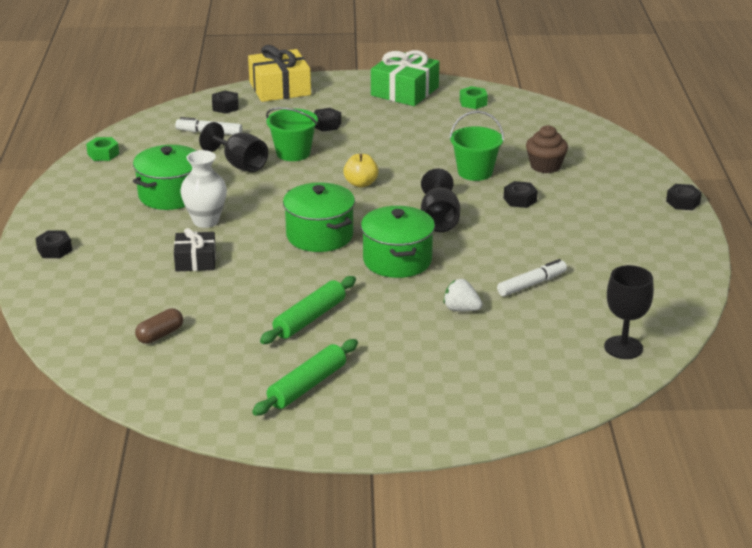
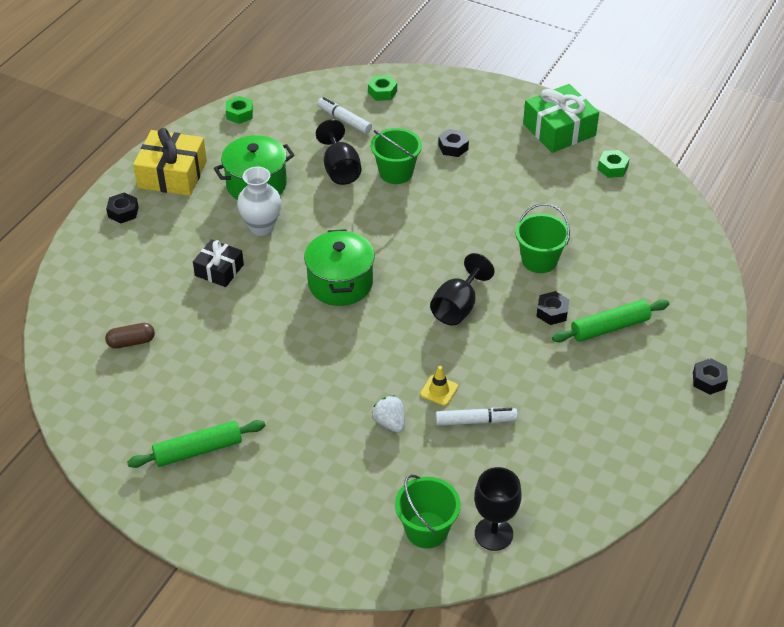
camera: 30 degrees right, 15 degrees up
(225, 107) = (382, 92): black nut -> green nut
(280, 88) = (448, 85): yellow gift -> yellow gift (172, 174)
(310, 318) = (258, 376): green rolling pin -> green rolling pin (610, 327)
(361, 183) = (425, 234): yellow apple -> none
(397, 260) = (382, 341): green pot -> none
(480, 275) = (439, 390): none -> yellow traffic cone
(545, 166) = (612, 278): brown cupcake -> none
(567, 365) = (426, 530): none -> green bucket

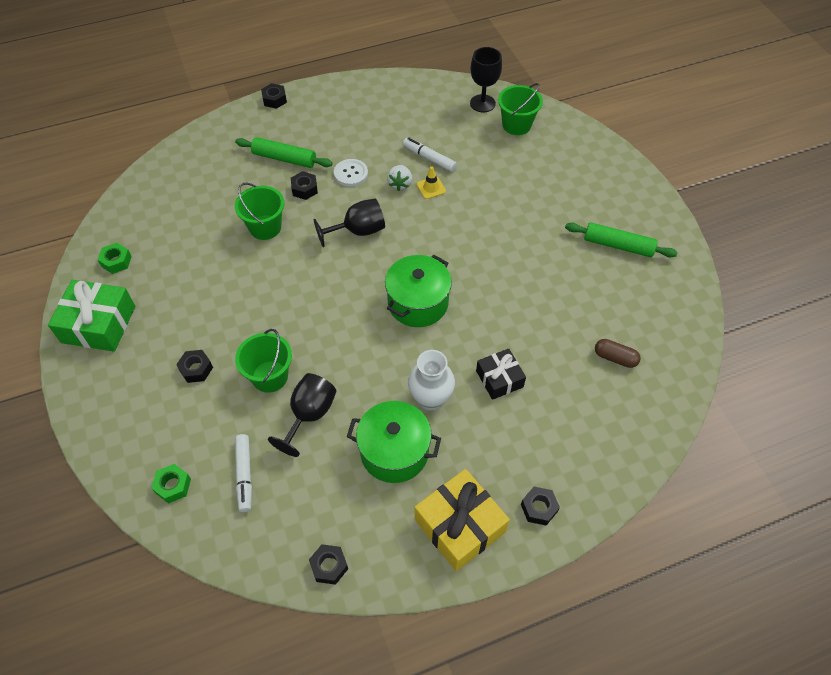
camera: 140 degrees left, 10 degrees up
(239, 114) = (329, 566): green nut -> black nut
(389, 423) = (481, 188): white strawberry -> white strawberry (400, 184)
(530, 354) = (351, 173): none -> white button

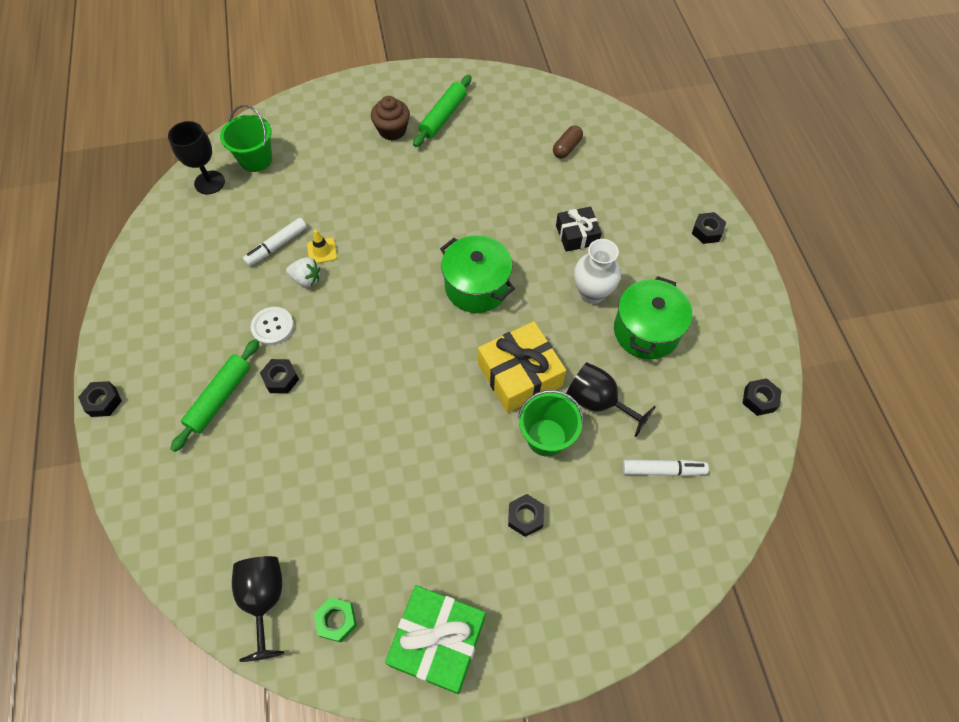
camera: 80 degrees left, 5 degrees up
(173, 486) = (671, 545): green nut -> none
(265, 227) = (330, 428): green bucket -> none
(358, 231) = (364, 329): black goblet -> black goblet (264, 599)
(459, 525) = (721, 291): yellow gift -> yellow gift (520, 375)
(585, 209) = (392, 130): none -> brown cupcake

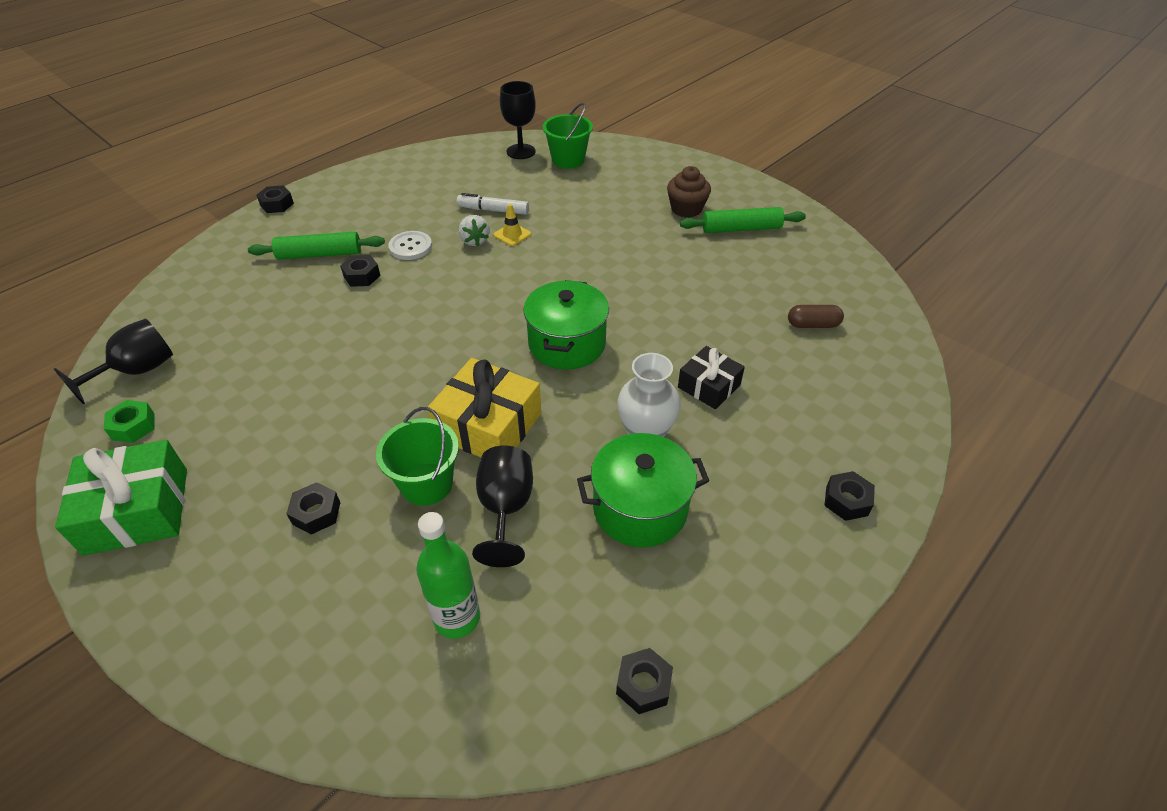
camera: 55 degrees right, 15 degrees down
(662, 470) = (457, 618): white marker -> green bottle

